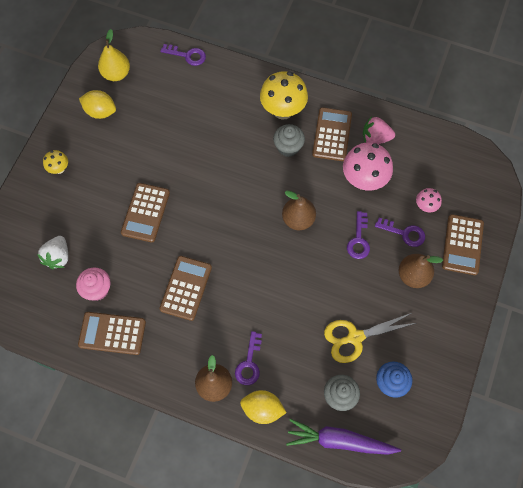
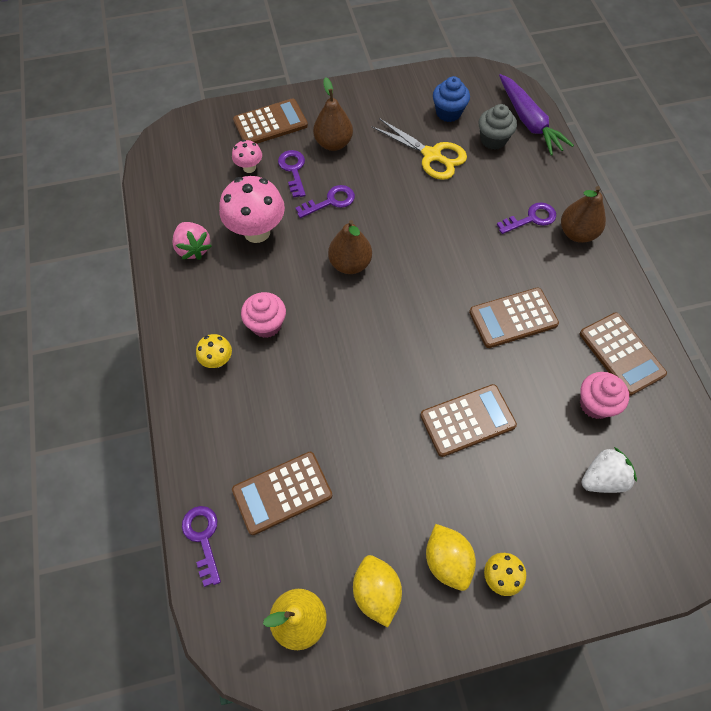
camera: 125 degrees left, 5 degrees down
(262, 409) = (559, 185): yellow lemon -> yellow lemon (447, 561)
(283, 110) = (217, 360): yellow mushroom -> yellow mushroom, size x0.51
(288, 147) = (266, 325): grey cupcake -> pink cupcake
(332, 134) = (217, 291): brown calculator -> brown calculator (282, 492)

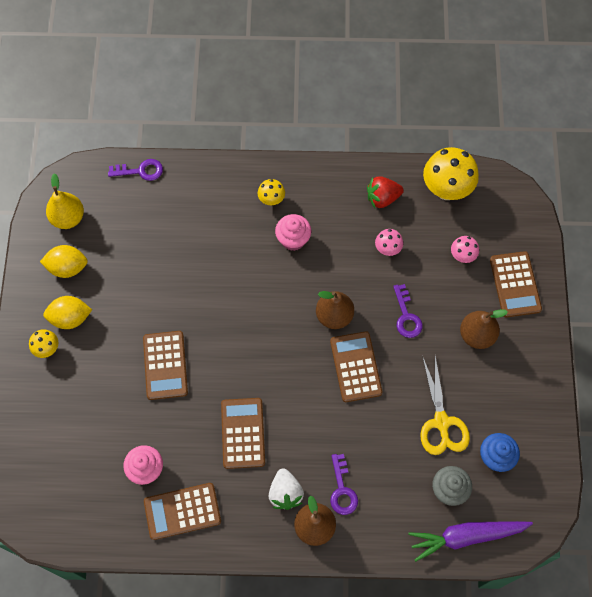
camera: 105 degrees right, 5 degrees up
(172, 194) = (446, 189): none -> yellow mushroom
(193, 248) = (382, 198): pink strawberry -> red strawberry
(257, 232) = (387, 249): pink mushroom -> pink mushroom, size x0.51
(282, 492) = (154, 224): brown calculator -> brown calculator (356, 367)
(293, 170) = (451, 293): purple key -> none
(431, 155) = (441, 422): yellow scissors -> yellow scissors turned 60 degrees counterclockwise
(602, 478) = (87, 448): white strawberry -> white strawberry (285, 493)

